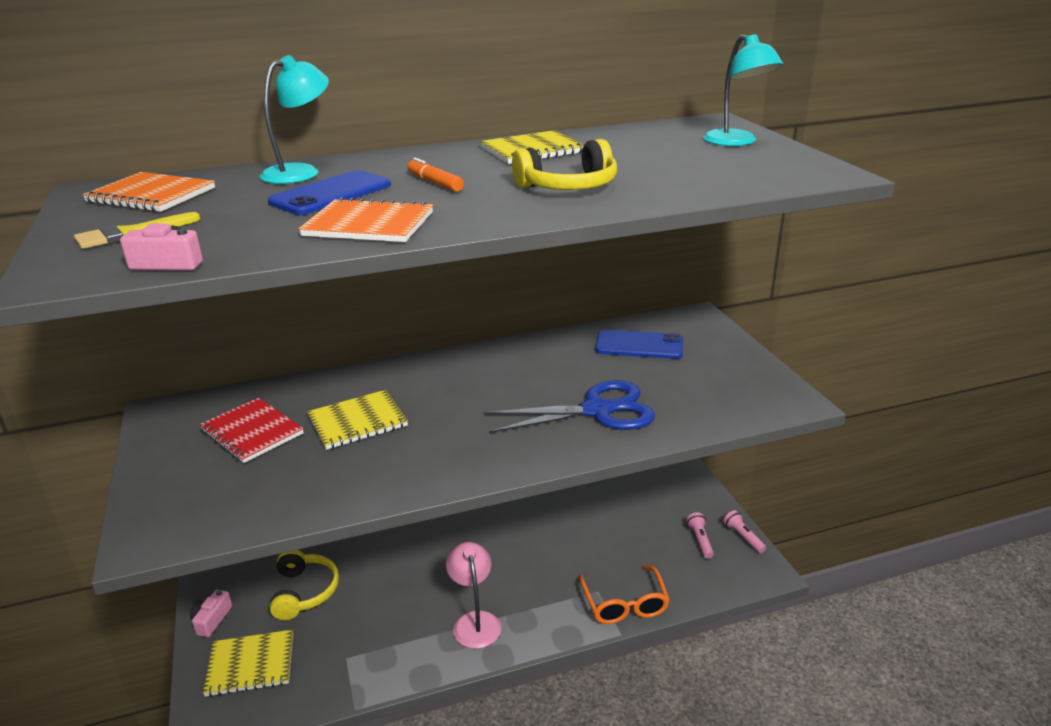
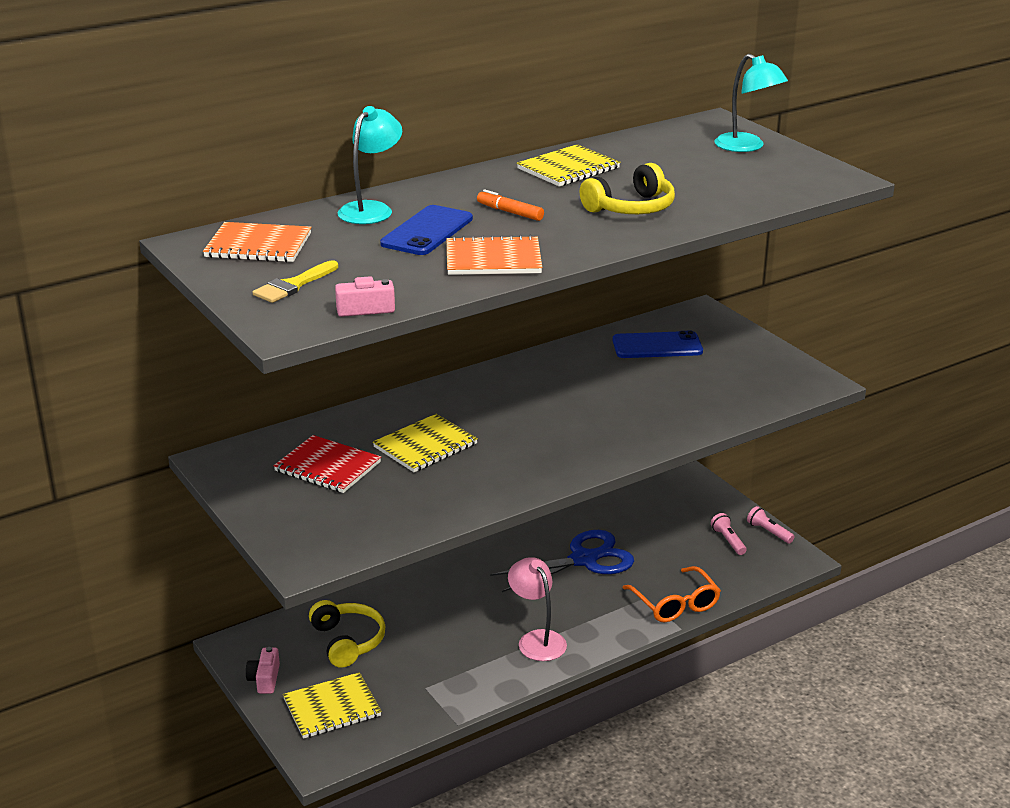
camera: 15 degrees left, 0 degrees up
(597, 410) = (646, 410): blue scissors -> blue scissors (583, 560)

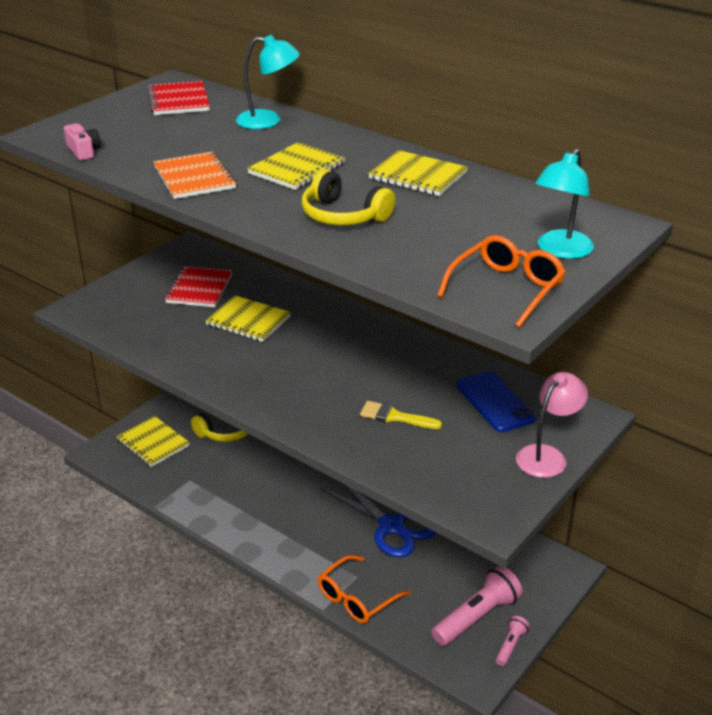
camera: 70 degrees right, 5 degrees up
(258, 245) = (179, 100): orange notebook -> red notebook
(265, 679) = (173, 406): pink camera -> none
(293, 285) = (115, 123): yellow brush -> yellow brush (395, 417)
(427, 231) = (237, 146): blue phone -> none
(510, 212) = (297, 168): orange marker -> yellow notebook
(537, 639) = (269, 524): pink lamp -> pink lamp (547, 455)
(728, 540) = (477, 617): pink flashlight -> pink flashlight, size x1.94
(800, 174) = (506, 289): none -> orange glasses

